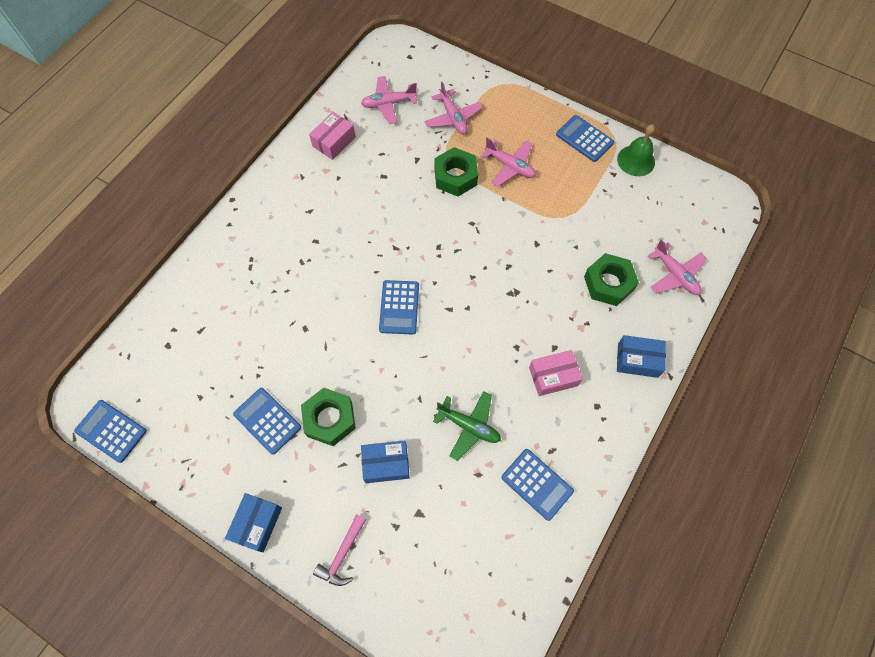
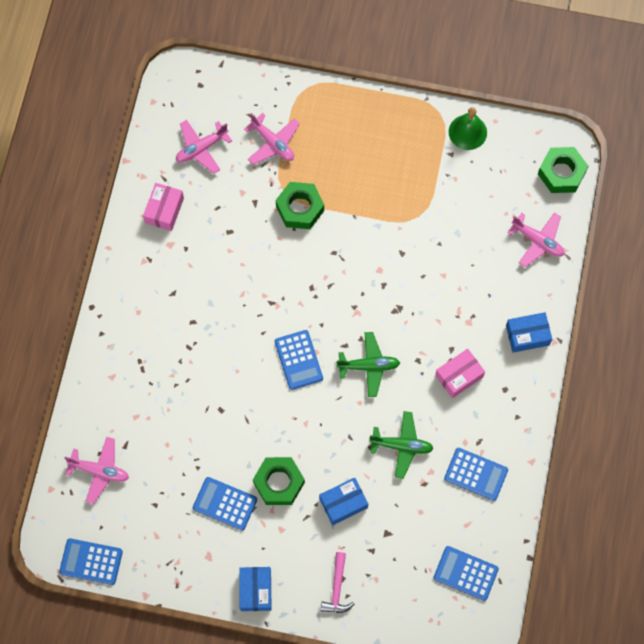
camera: 20 degrees left, 5 degrees up
(465, 336) = (369, 366): none -> green plane
(510, 166) = (348, 179): pink plane -> pink plane (99, 471)
(584, 139) = (410, 124): blue calculator -> blue calculator (465, 573)
(608, 283) = (480, 270): green nut -> green nut (561, 173)

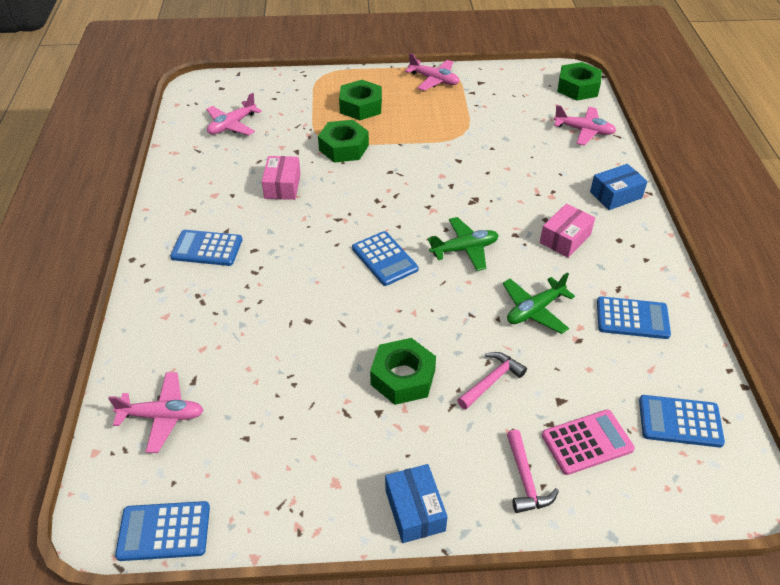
camera: 15 degrees left, 25 degrees down
(164, 210) = (203, 172): pink box -> pink box (282, 186)
(225, 504) = (340, 415): blue calculator -> blue calculator (207, 248)
(273, 143) = (302, 111): pink plane -> pink plane (434, 80)
(332, 149) = (361, 106): none -> green nut
(343, 503) = (491, 381): blue box -> pink hammer
(391, 571) = (587, 442): none -> pink calculator
(401, 446) = (534, 310): green plane -> green plane turned 150 degrees clockwise
(467, 132) = (480, 78): green bell -> none

